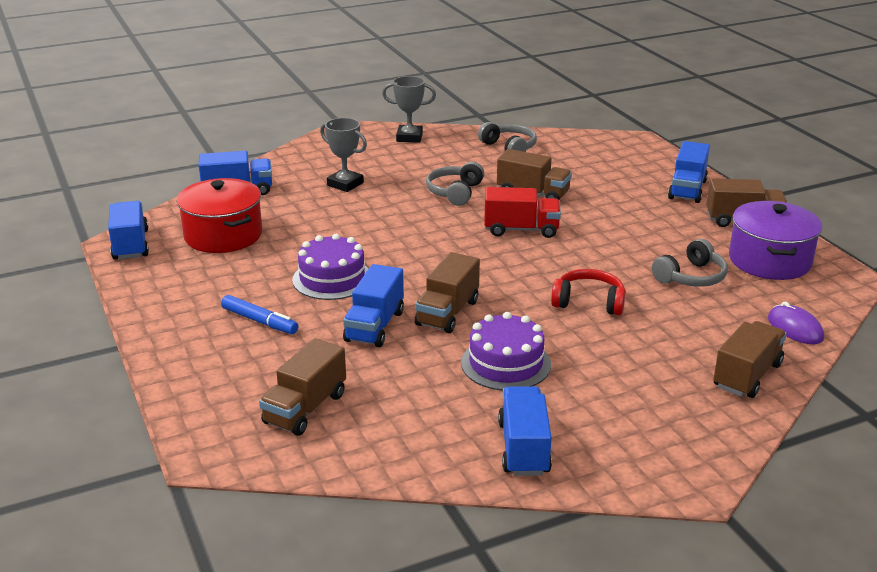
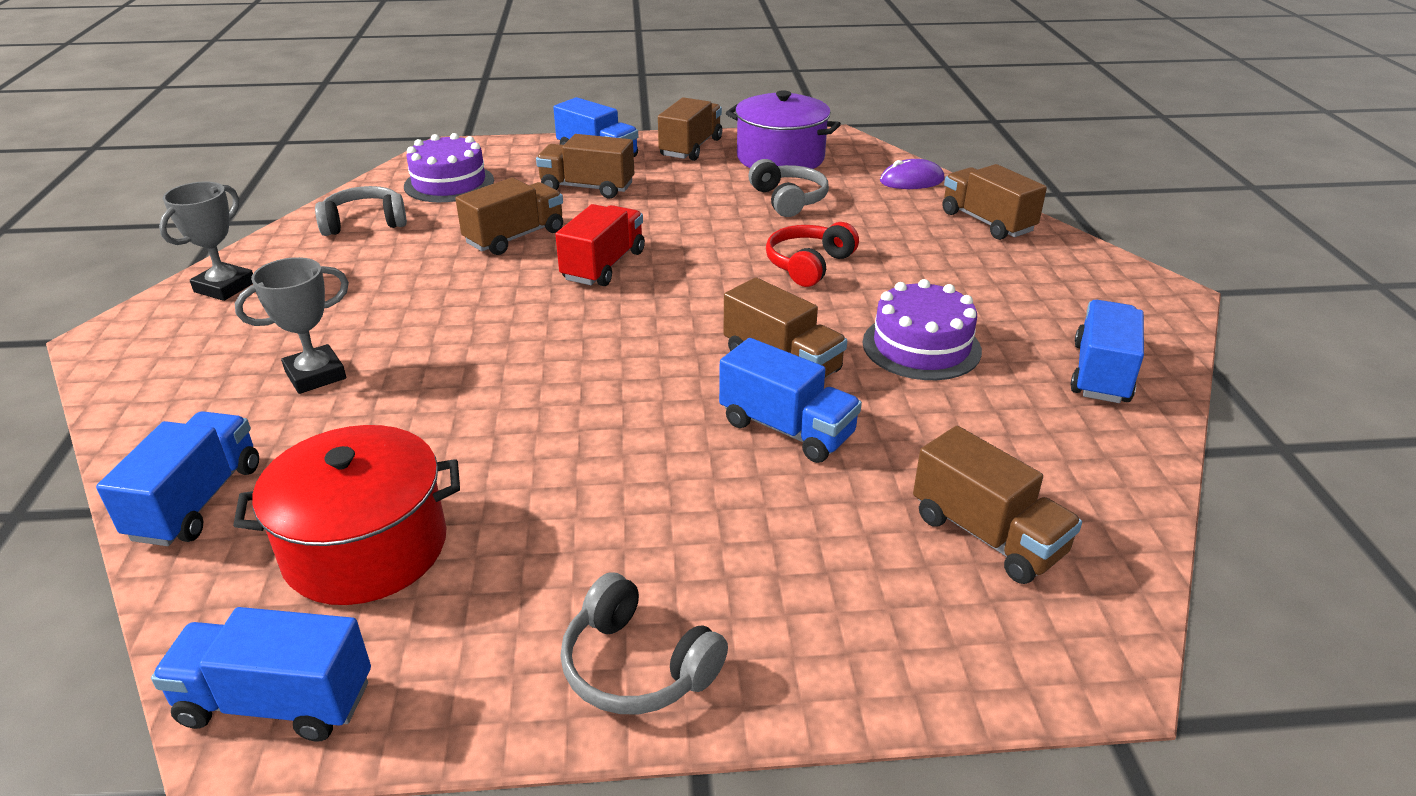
camera: 70 degrees left, 5 degrees up
(259, 321) = (713, 546): blue marker -> none
(332, 279) = (623, 444): purple cake -> purple cake (449, 183)
(455, 192) = (451, 288): grey headphones -> grey headphones (637, 666)
(523, 448) = (1101, 373): blue truck -> blue truck turned 90 degrees clockwise
(628, 199) = (587, 188): none -> brown truck

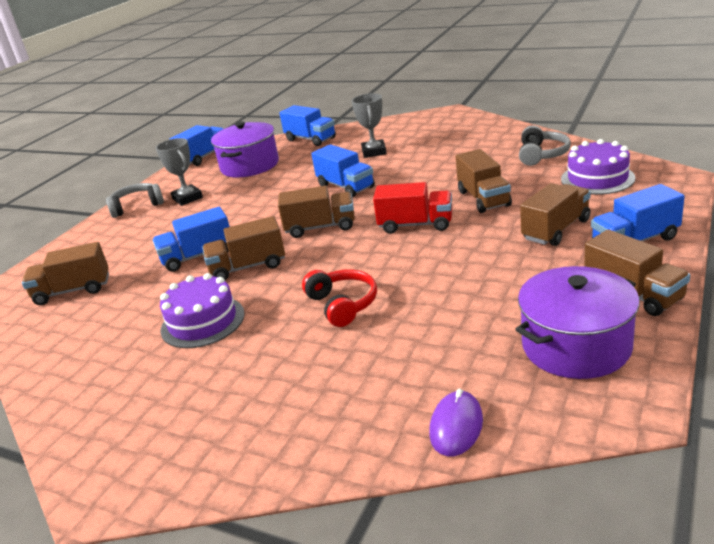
camera: 125 degrees right, 5 degrees down
(225, 287) = (482, 128): grey trophy -> grey trophy (187, 198)
(365, 547) = (250, 165): red pot -> purple pot
(603, 266) = (415, 225): red truck -> red truck turned 45 degrees counterclockwise
(788, 200) = (464, 324): grey headphones -> none
(987, 222) = (321, 441): brown truck -> brown truck (320, 227)
(1101, 373) = (90, 388): blue truck -> blue truck (345, 186)

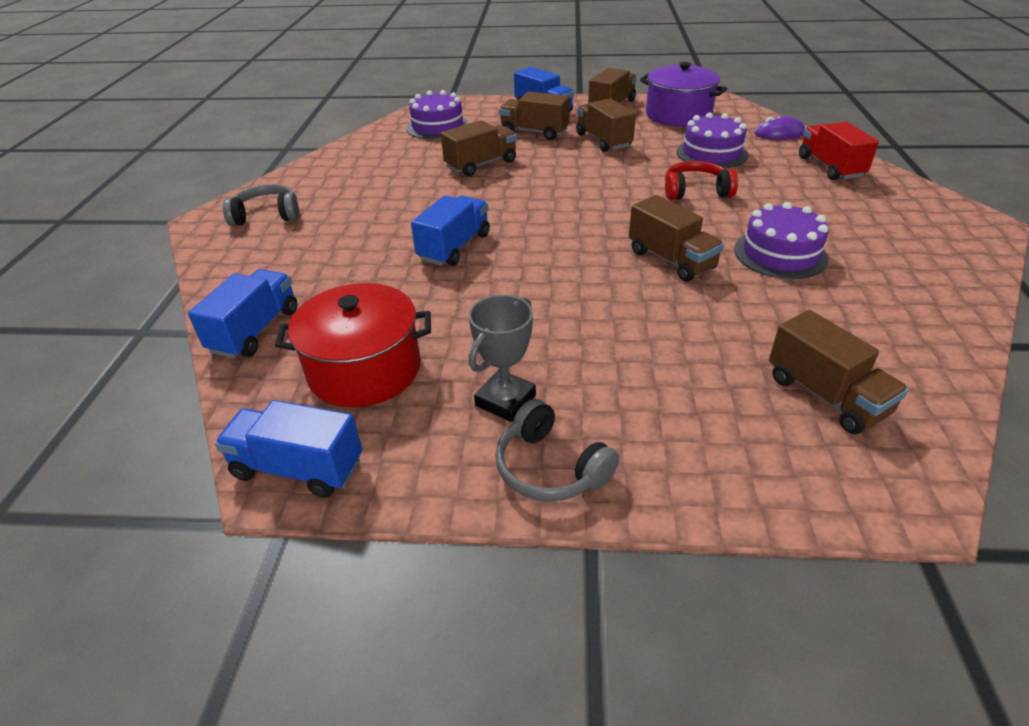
camera: 115 degrees left, 10 degrees up
(198, 256) = (672, 308): blue truck -> none
(250, 165) = (364, 369): purple pot -> red pot
(320, 227) = (565, 237): brown truck -> brown truck (603, 141)
(342, 305) = (695, 191): red headphones -> red headphones turned 45 degrees clockwise
(374, 152) = (338, 251): grey trophy -> none
(415, 225) = (543, 186): red truck -> red truck (830, 167)
(426, 340) = (711, 153): none -> purple cake
(541, 155) = (378, 152): grey headphones -> grey headphones (267, 215)

